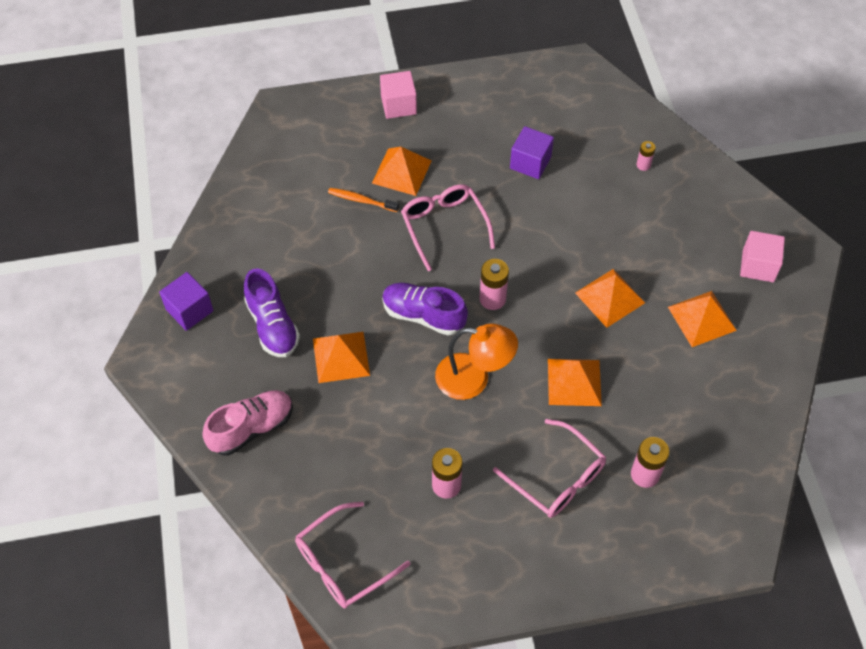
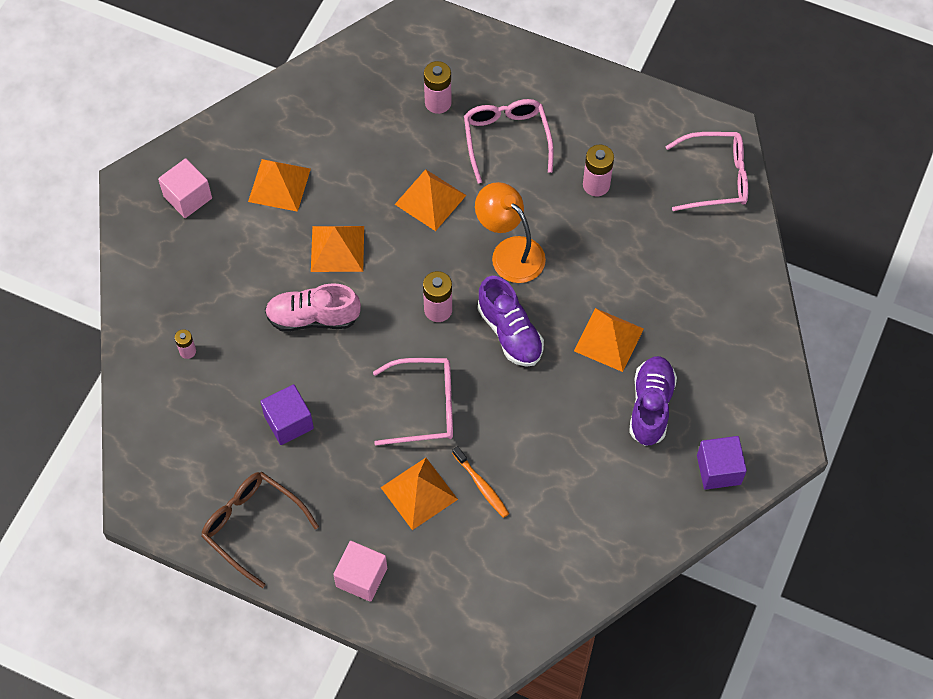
camera: 145 degrees left, 5 degrees up
(252, 428) = (725, 324): pink shoe -> pink shoe (313, 317)
(444, 226) = (424, 407): pink glasses -> pink glasses turned 105 degrees counterclockwise
(495, 93) = (252, 526): none -> brown glasses

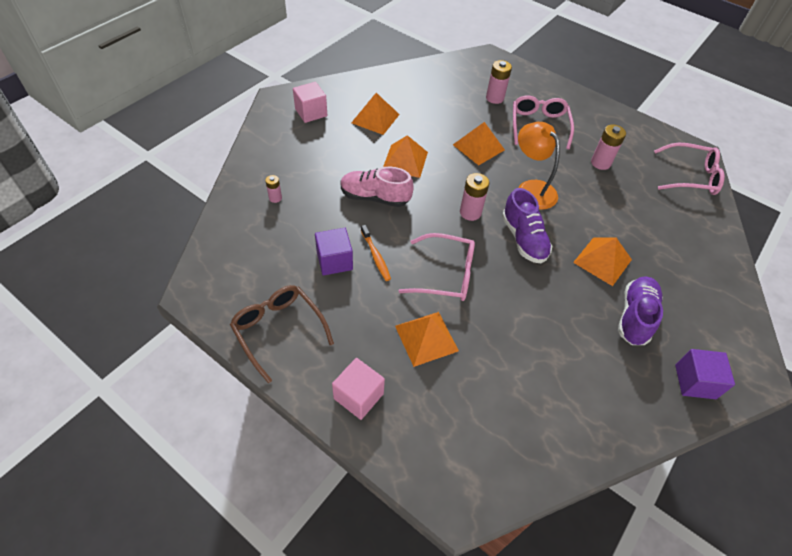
camera: 10 degrees right, 10 degrees down
(481, 485) = (481, 344): orange toothbrush -> orange toothbrush (376, 256)

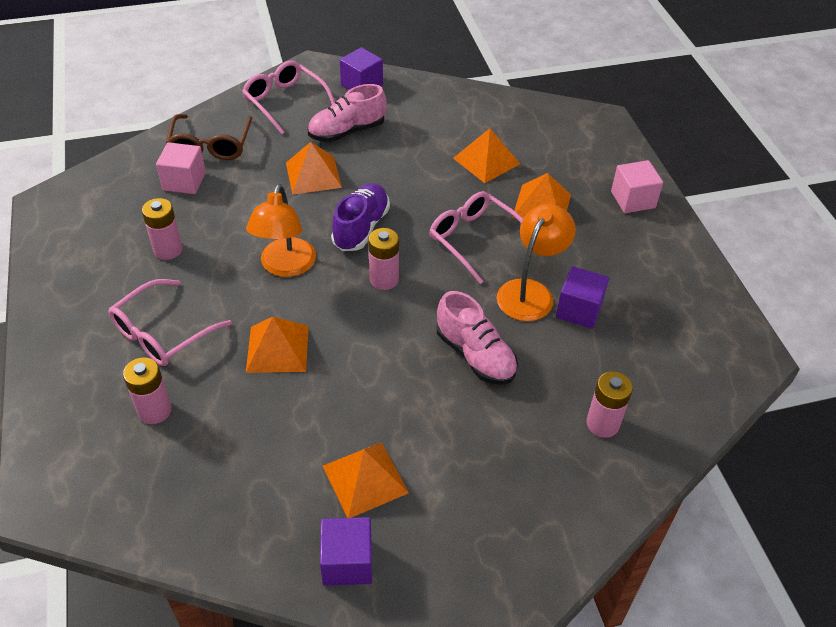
camera: 140 degrees left, 5 degrees down
(275, 198) = (602, 424): pink battery -> pink battery, size x1.71
(278, 330) = (677, 278): brown glasses -> brown glasses (211, 145)
(311, 112) = (454, 554): pink cube -> pink cube (184, 181)
(353, 91) = (347, 562): none -> purple cube
(376, 256) = (530, 292): orange toothbrush -> orange lamp
(405, 161) = (391, 383): orange pyramid -> orange pyramid (486, 161)
(635, 317) = (347, 132): purple shoe -> pink shoe
(690, 176) = (103, 187): pink glasses -> pink glasses (285, 102)

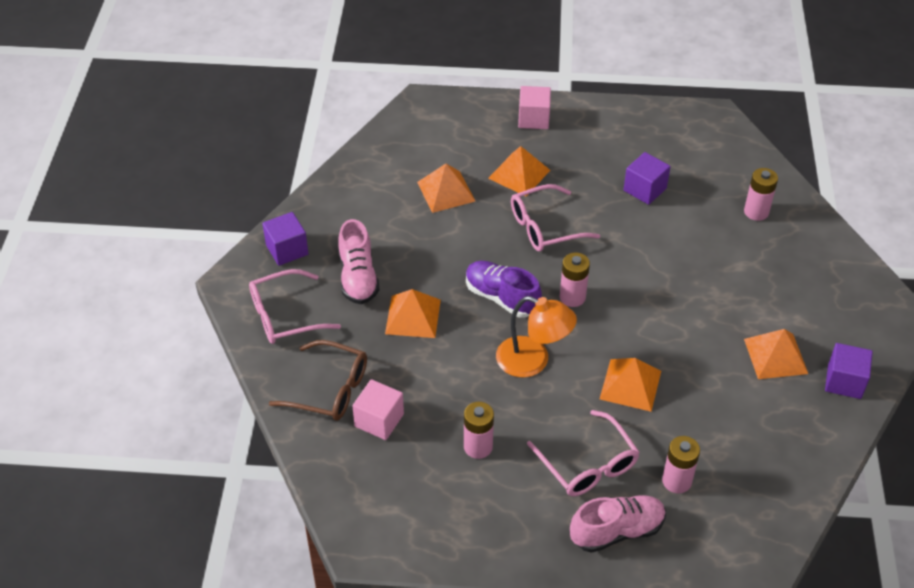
camera: 70 degrees left, 0 degrees up
(475, 355) = (673, 262): pink shoe -> pink shoe (617, 531)
(530, 292) = (616, 211): orange lamp -> none

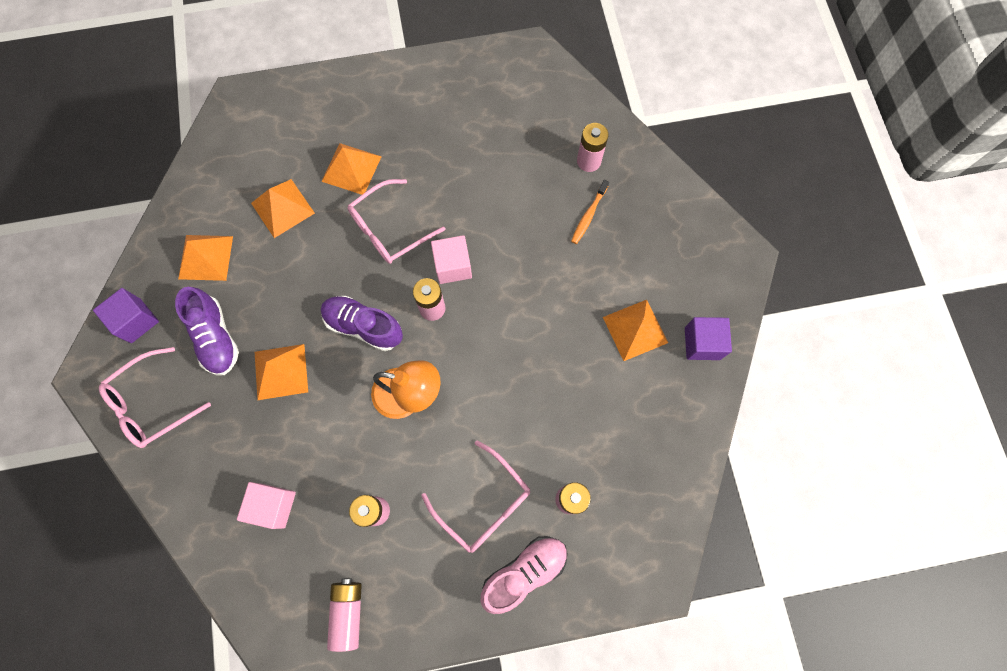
camera: 15 degrees left, 25 degrees up
(329, 389) = (216, 482): brown glasses -> none
(358, 277) = (216, 337): pink shoe -> purple shoe
(430, 523) = (348, 612): none -> pink battery
(533, 119) = (352, 95): pink cube -> pink cube (453, 266)
(630, 385) = (506, 399): orange pyramid -> orange pyramid (206, 257)
(645, 189) = (478, 159): purple cube -> none
(747, 254) = (589, 215): none -> orange toothbrush

